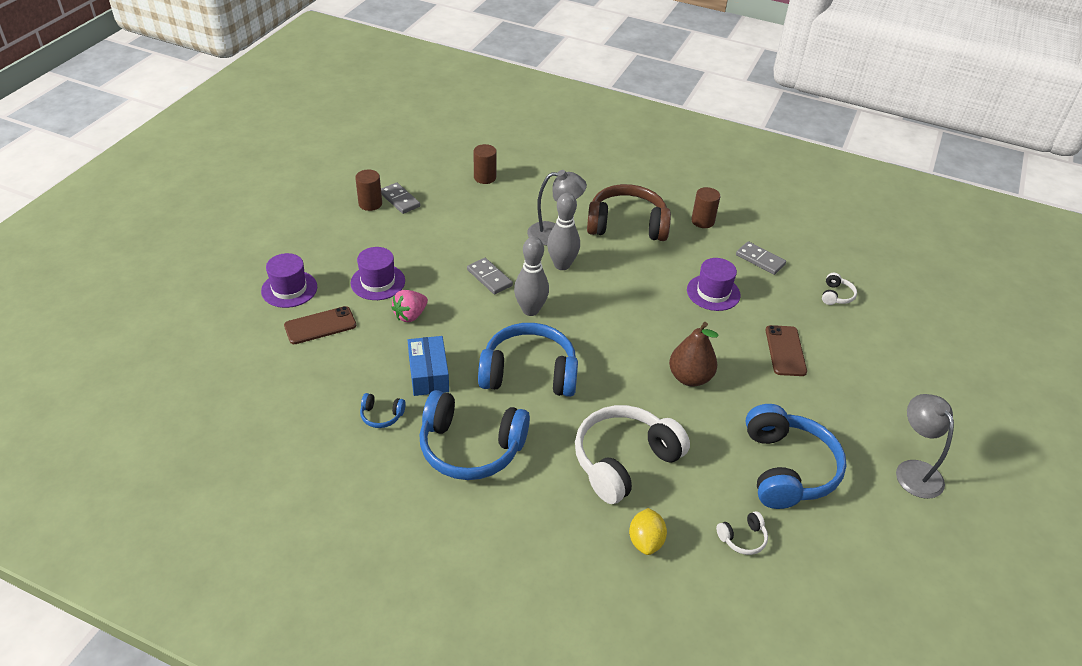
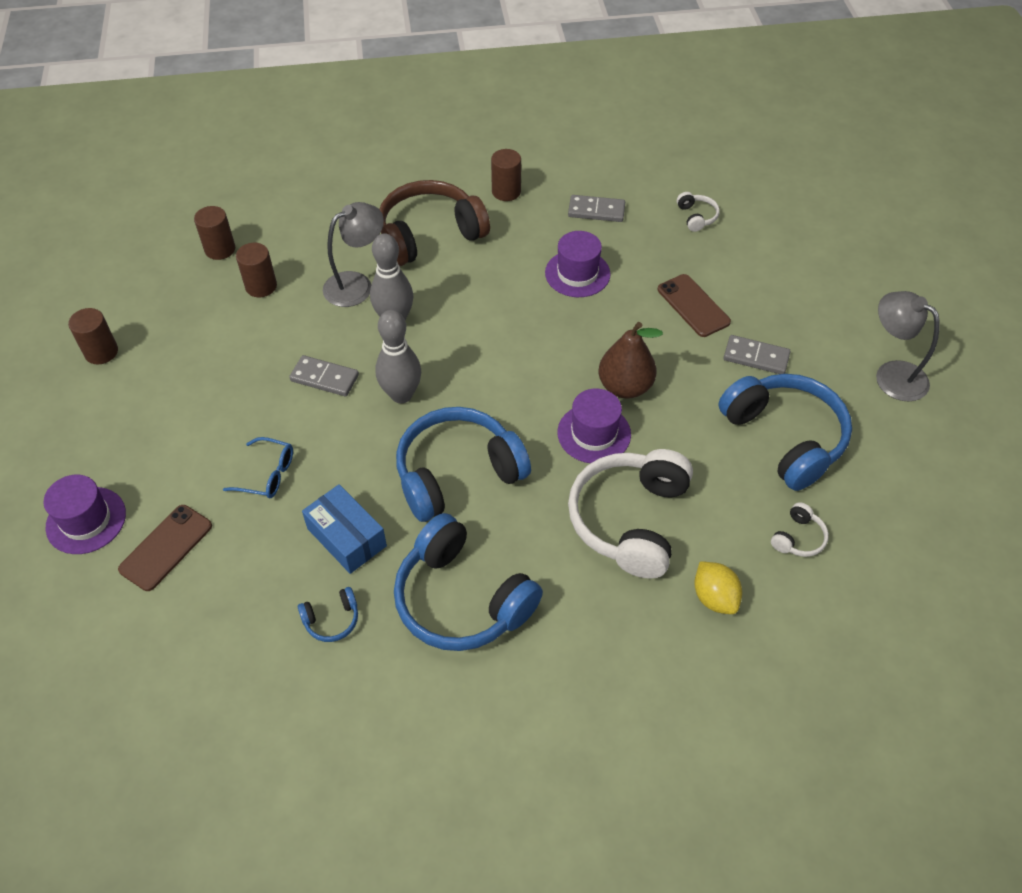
camera: 30 degrees left, 10 degrees up
(378, 282) = (194, 452): purple hat -> purple hat (594, 433)
(400, 200) = (136, 328): grey domino -> grey domino (756, 357)
(410, 315) = (268, 474): pink strawberry -> blue glasses
(470, 447) = (462, 599): blue headphones -> blue headphones turned 60 degrees clockwise
(493, 209) = (261, 286): none -> brown cylinder

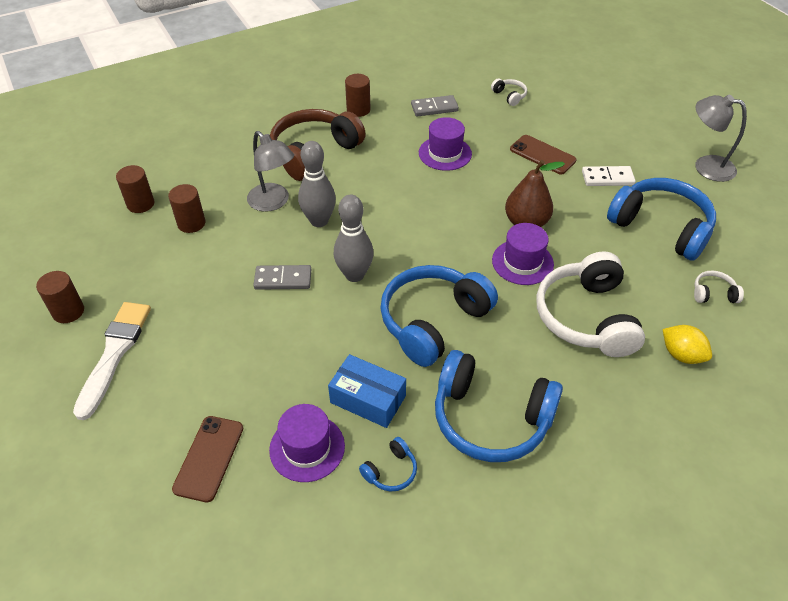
camera: 20 degrees left, 5 degrees down
(86, 520) = (120, 458): purple hat -> purple hat (307, 448)
(125, 411) = (114, 353): none -> white brush
(268, 474) = (272, 369): blue glasses -> none
(357, 284) = (273, 202): grey lamp -> grey lamp turned 105 degrees clockwise
(756, 357) = (607, 178): grey domino -> white domino
(798, 538) = (713, 293): white headphones -> white headphones turned 105 degrees counterclockwise

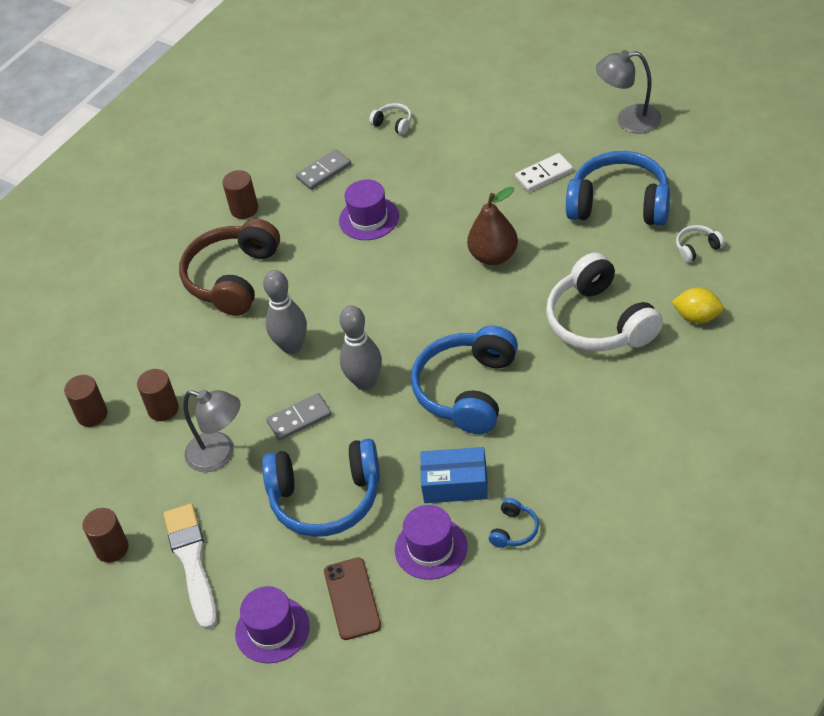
camera: 20 degrees left, 0 degrees up
(273, 202) = (231, 349): grey lamp -> grey lamp (220, 455)
(490, 418) = (570, 448): blue headphones -> blue headphones (326, 498)
(522, 262) = (513, 297): purple hat -> purple hat (272, 630)
(542, 155) = (467, 177): brown phone -> none

